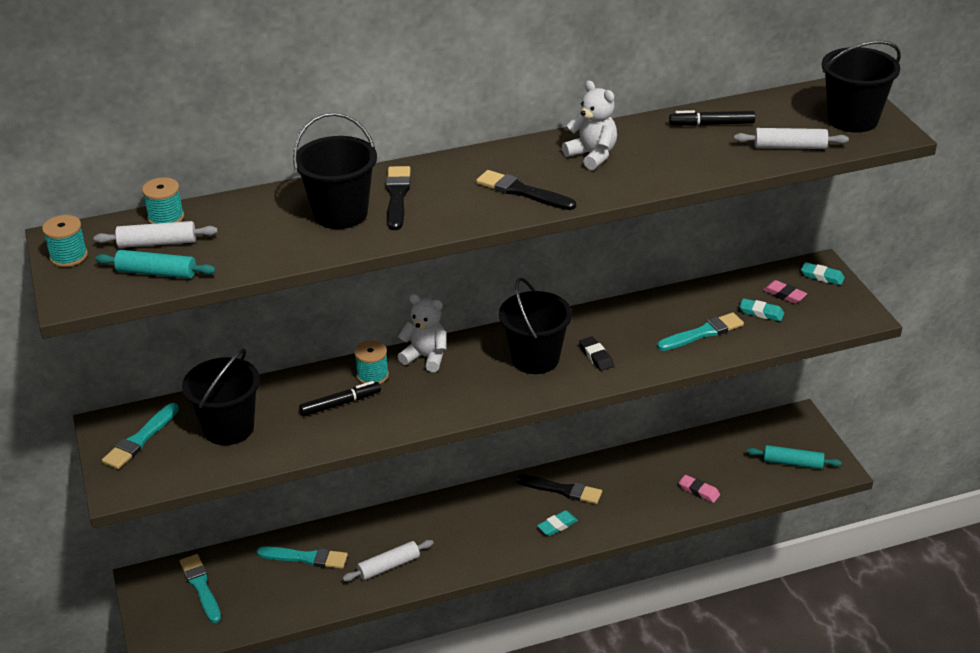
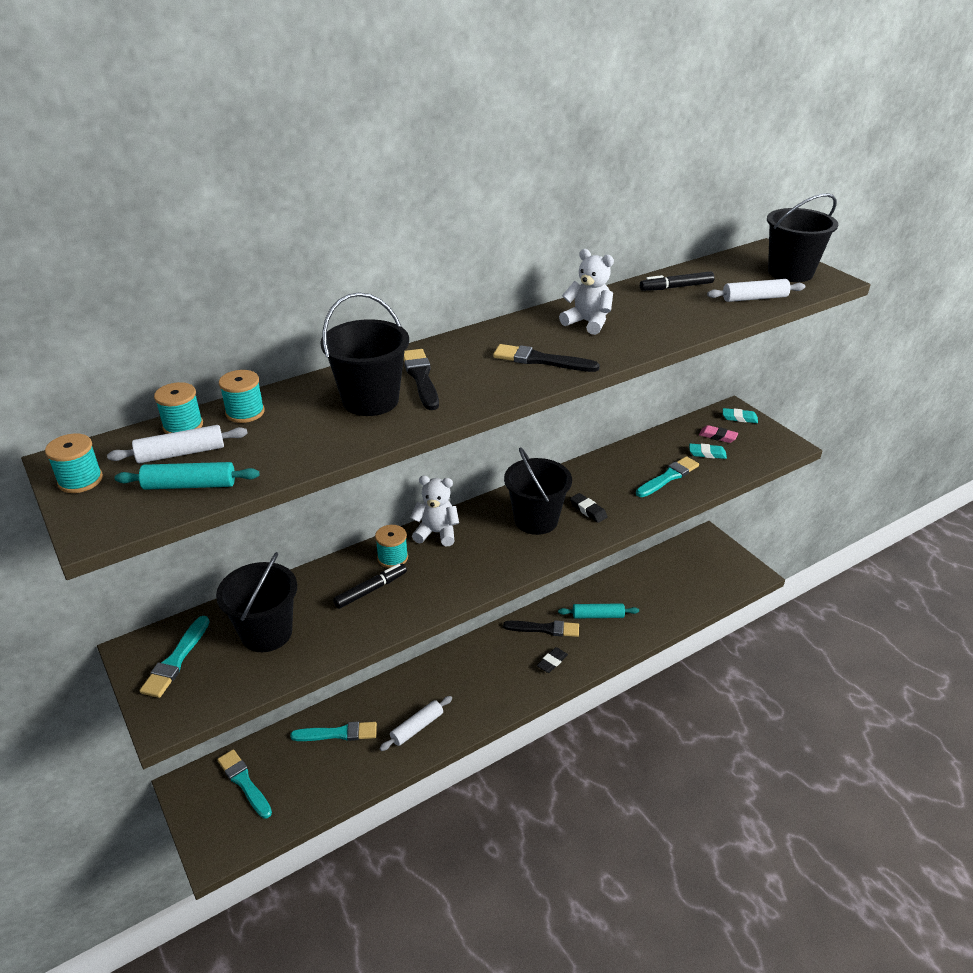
camera: 15 degrees left, 0 degrees up
(223, 211) = (245, 412): none -> turquoise spool
(557, 525) = (552, 662): turquoise eraser -> black eraser
(699, 491) = (656, 611): pink eraser -> none
(793, 463) = (719, 575): turquoise rolling pin -> turquoise rolling pin (598, 616)

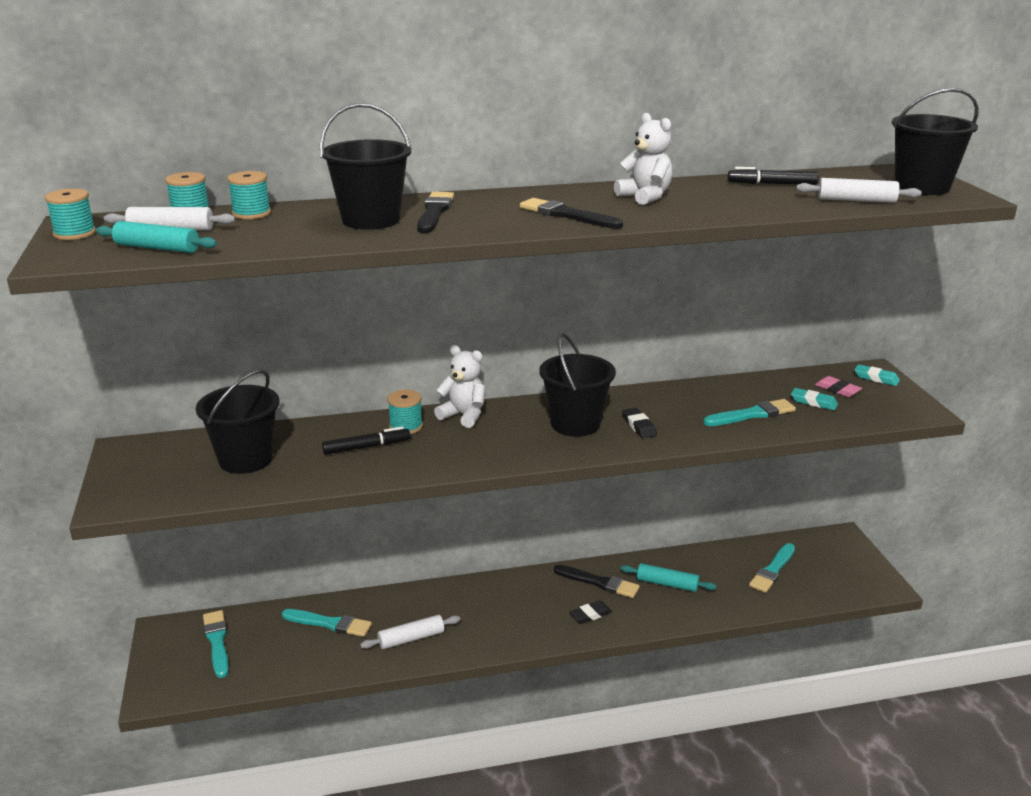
camera: 20 degrees right, 10 degrees down
(176, 660) = (152, 462): turquoise brush -> turquoise brush (772, 570)

